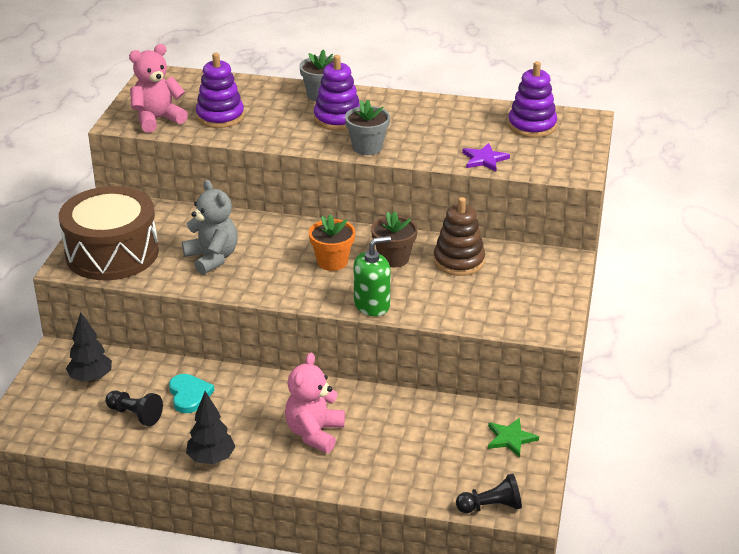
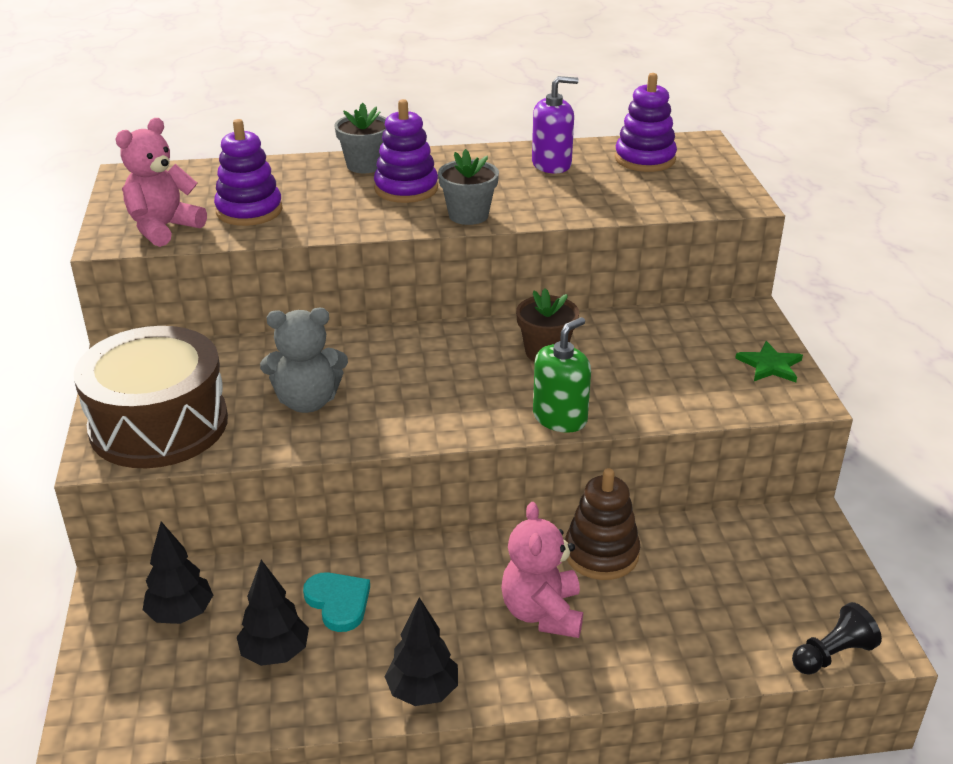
camera: 20 degrees left, 0 degrees up
(135, 415) = (275, 653): black pawn -> black tree
(212, 258) = (307, 401): grey teddy bear -> grey teddy bear turned 135 degrees clockwise
(332, 261) = (471, 372): orange flower pot -> none
(457, 118) = (551, 164): none -> purple soap dispenser
(459, 261) = (627, 339): brown stacking toy -> brown stacking toy (601, 554)
(484, 159) = (622, 204): purple star -> none
(510, 438) = (789, 553): green star -> green star (770, 365)

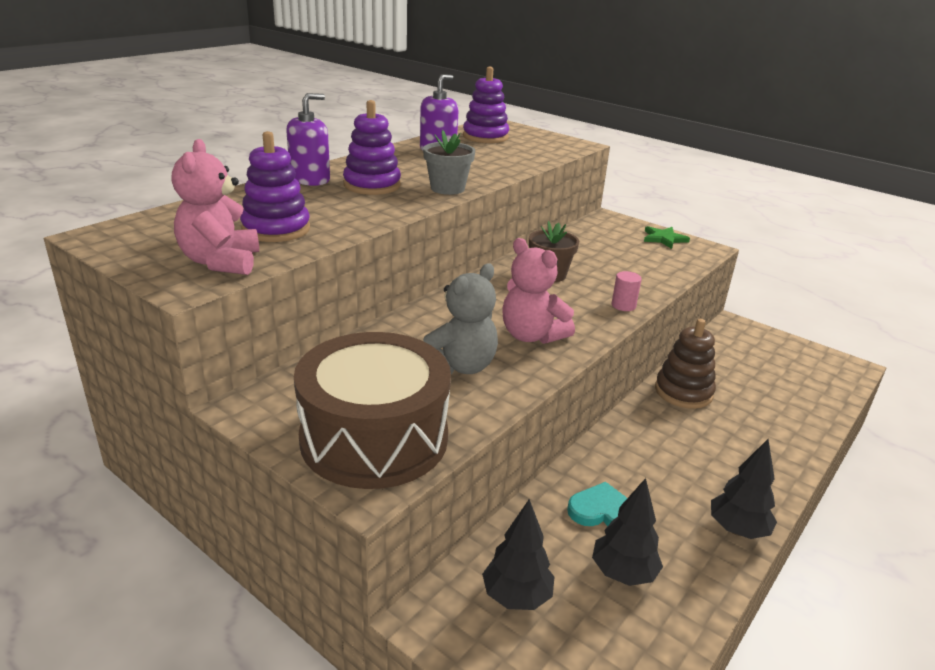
camera: 45 degrees left, 5 degrees down
(365, 165) = (310, 179): grey flower pot -> purple soap dispenser
(542, 613) = (712, 441): pink teddy bear -> pink teddy bear (531, 336)
(560, 418) = (623, 305): green soap dispenser -> pink cylinder
(832, 654) = (845, 381): black pawn -> none

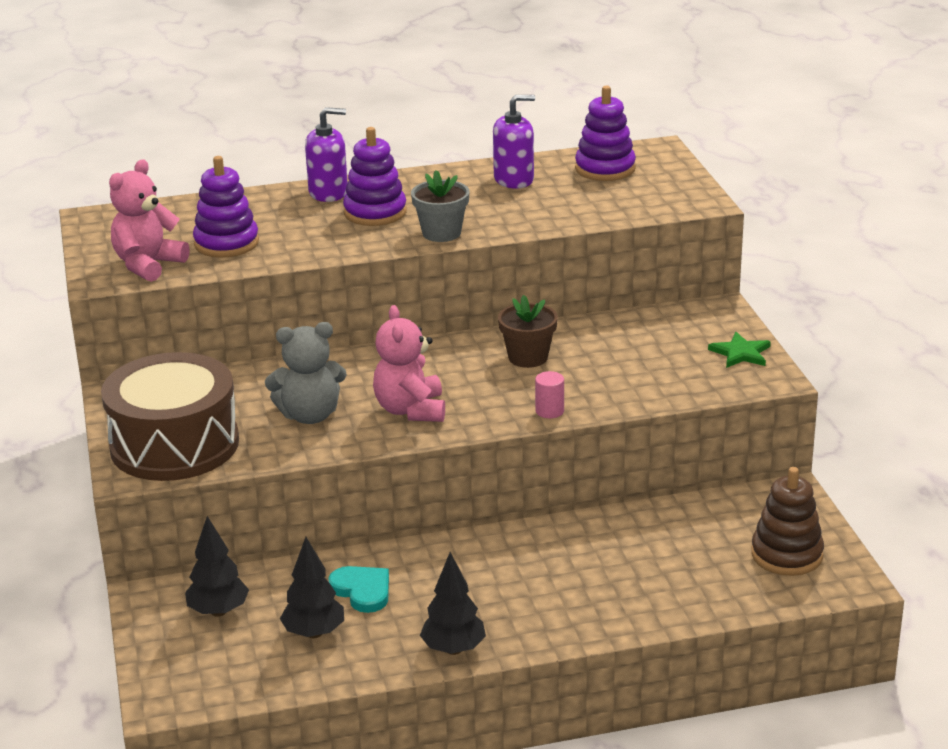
camera: 40 degrees right, 0 degrees up
(683, 392) = (599, 534): brown stacking toy -> brown stacking toy (786, 555)

